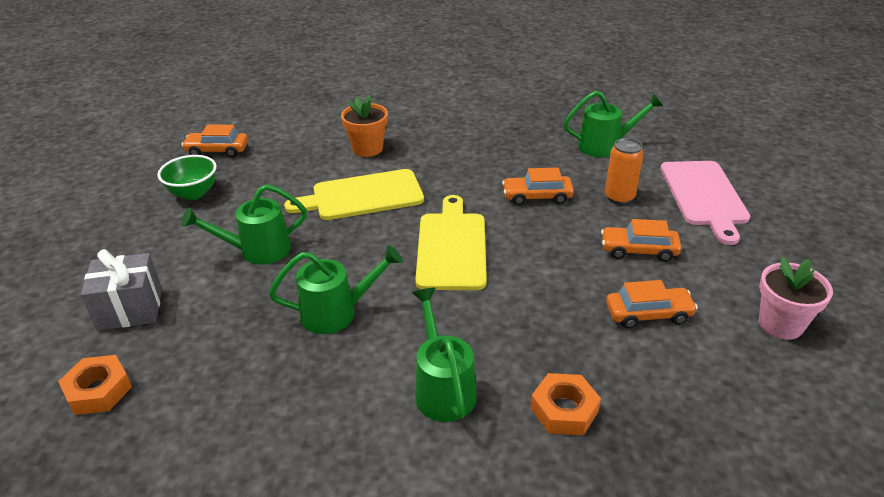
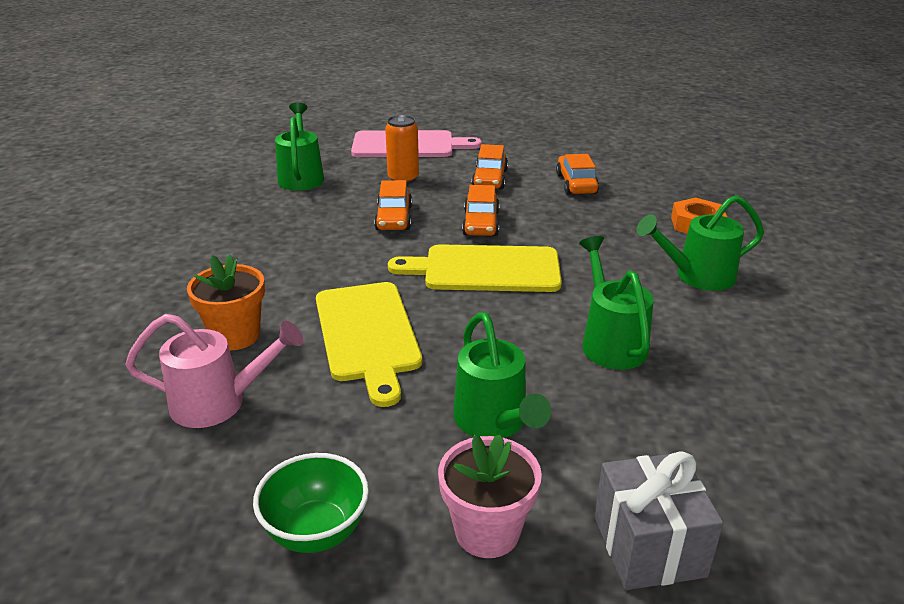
camera: 90 degrees left, 5 degrees down
(98, 390) = (816, 538): orange nut -> none
(217, 150) = (157, 525): orange car -> orange car (481, 223)
(303, 153) = (219, 403): none -> pink watering can
(780, 324) = (577, 143): pink flower pot -> pink flower pot (487, 531)

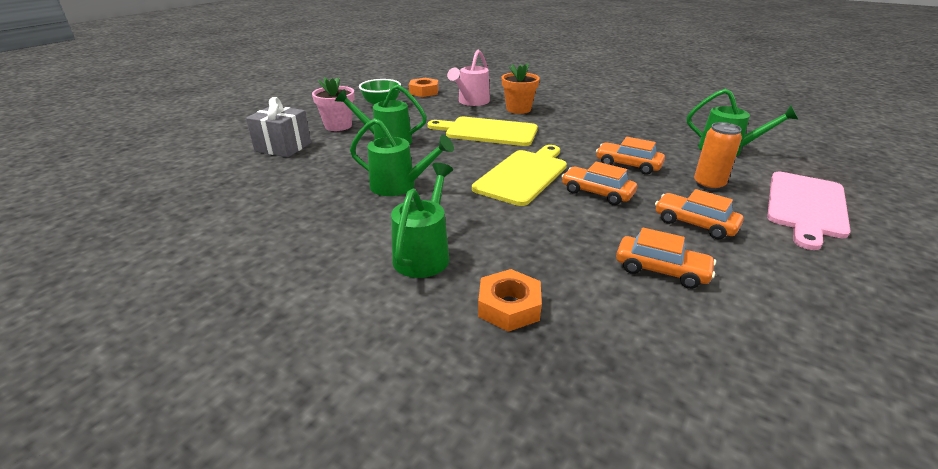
camera: 120 degrees right, 0 degrees up
(171, 508) = (424, 92): none -> orange nut

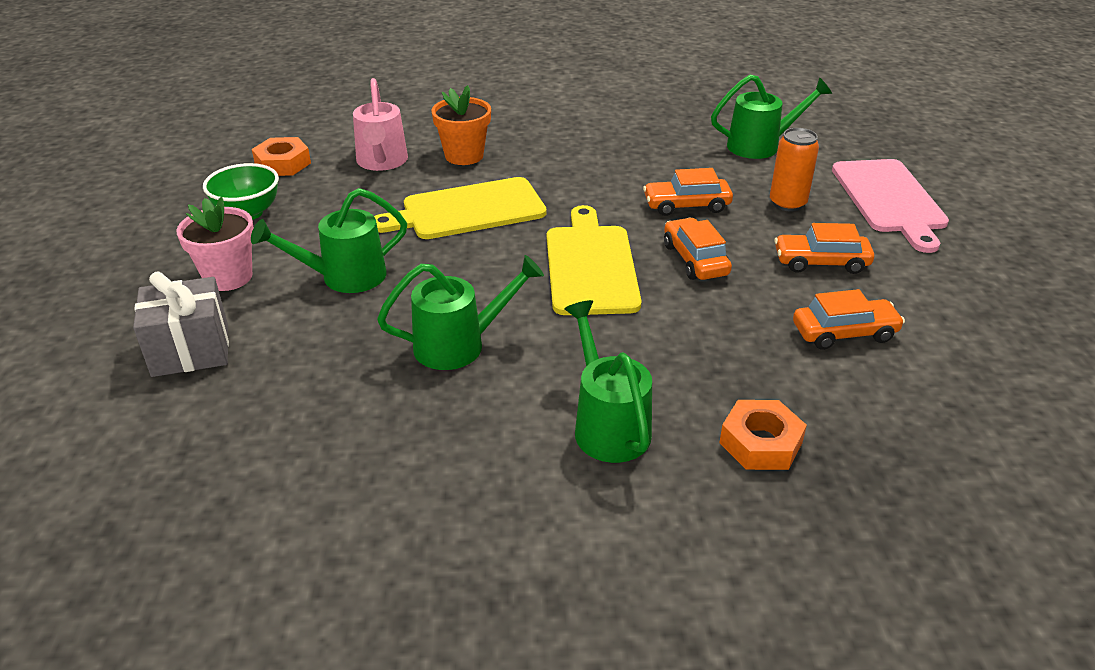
camera: 35 degrees left, 5 degrees up
(597, 193) = (695, 259): orange car -> orange car turned 75 degrees clockwise

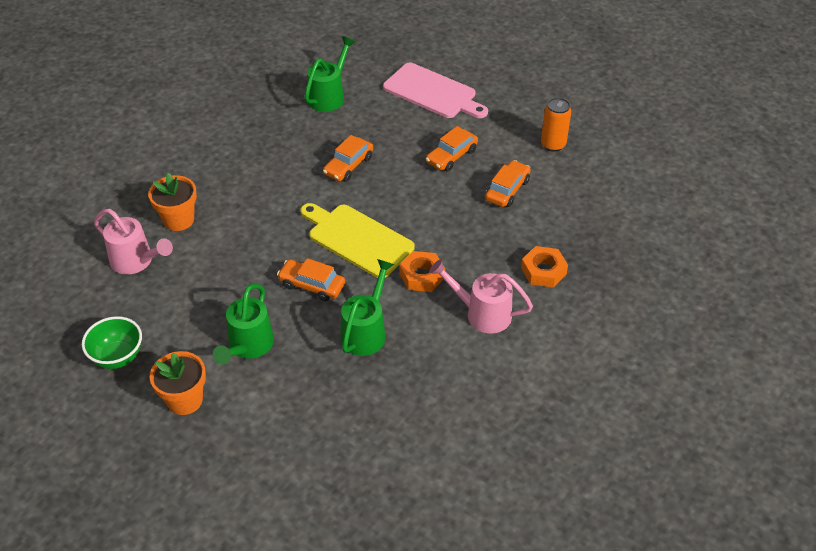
camera: 50 degrees left, 10 degrees up
(190, 350) = (244, 450): grey gift -> none
(228, 277) = (185, 400): pink flower pot -> orange flower pot
(283, 164) = (73, 310): orange nut -> orange nut (422, 276)
(467, 210) = (243, 255): yellow cutting board -> none
(607, 425) = (482, 313): green watering can -> pink watering can
(695, 259) = (398, 197): orange car -> orange car (312, 285)
(787, 203) = (392, 129): orange can -> orange can (553, 144)

